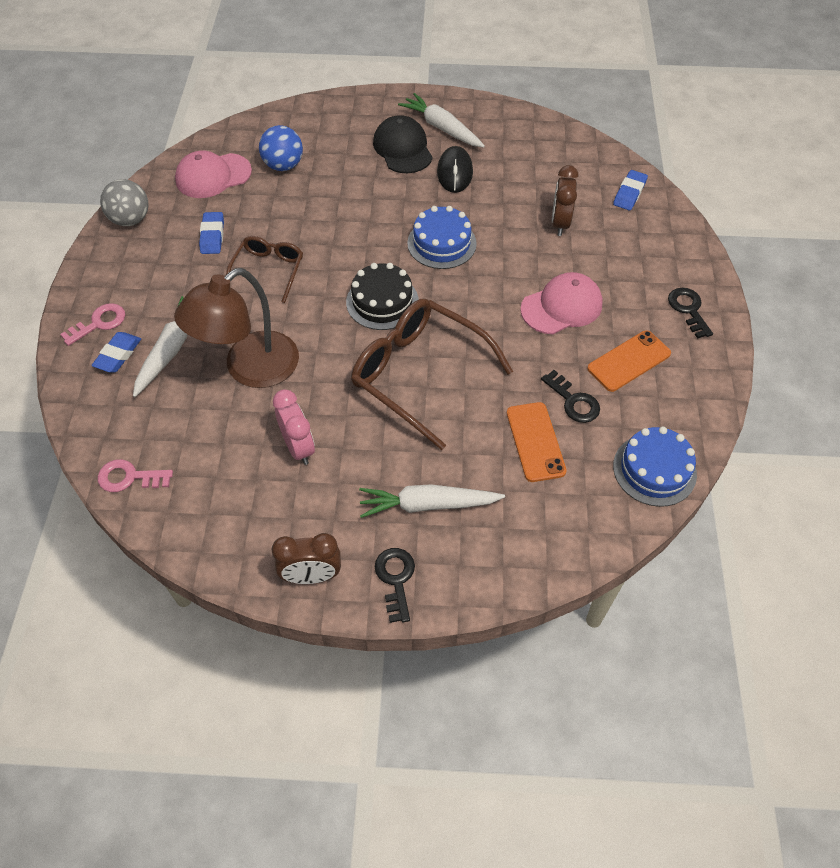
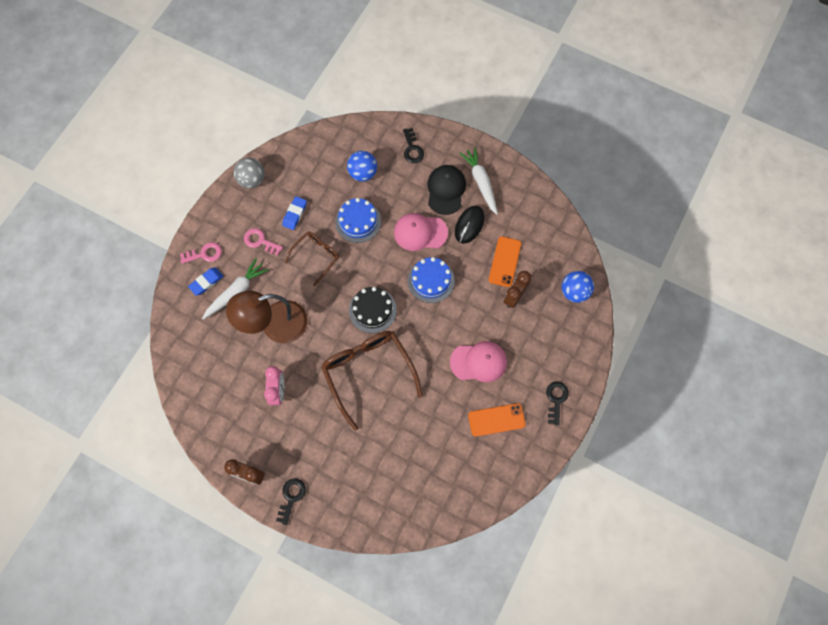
camera: 25 degrees right, 15 degrees up
(129, 477) = (182, 369): pink key -> pink key (260, 241)
(213, 176) = (315, 164): pink cap -> pink cap (420, 232)
(428, 505) = (330, 461): white carrot -> none
(535, 442) = (410, 449): orange phone -> orange phone (505, 261)
(573, 401) = (447, 432): black key -> black key (412, 149)
(629, 193) = (574, 292): blue eraser -> blue ball
(654, 470) = (467, 498): blue cake -> blue cake (358, 221)

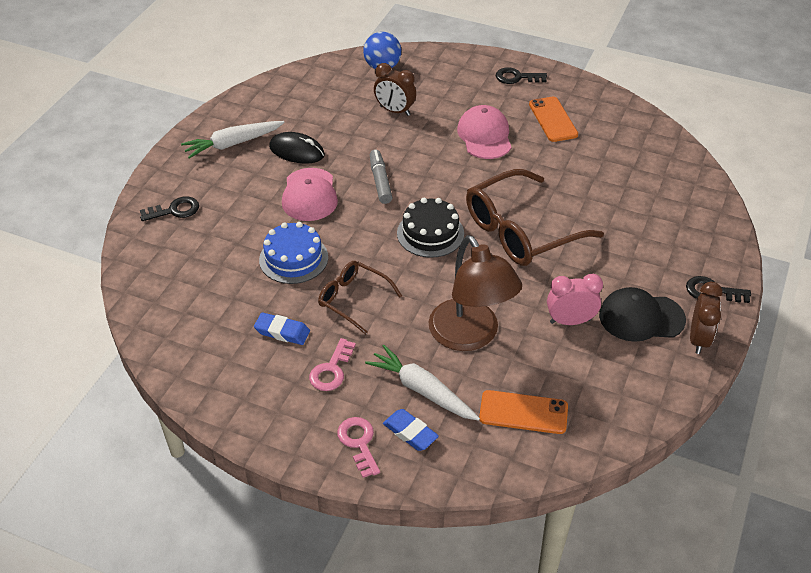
camera: 95 degrees left, 25 degrees down
(252, 180) = (217, 394): grey ball -> none
(363, 173) = (212, 259): blue ball -> none
(431, 280) = (380, 181): blue cake -> grey marker
(446, 190) = (243, 174): black cap -> black cap (641, 317)
(505, 261) = (347, 120): orange phone -> orange phone (523, 412)

